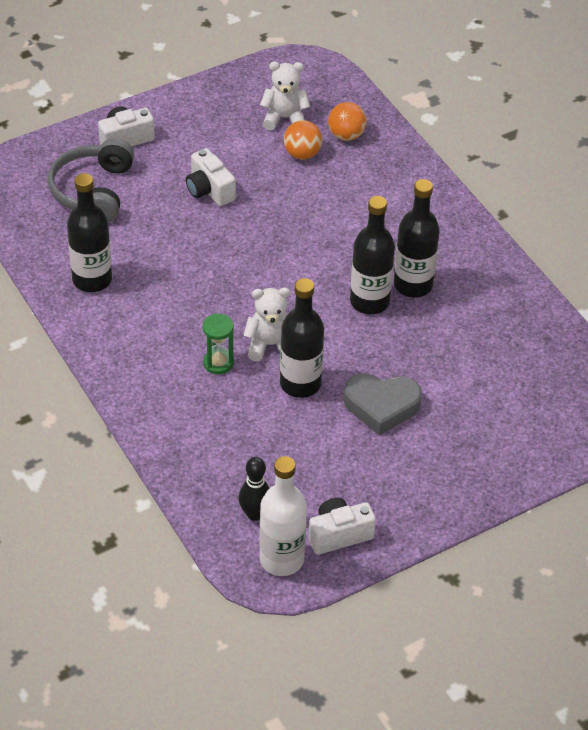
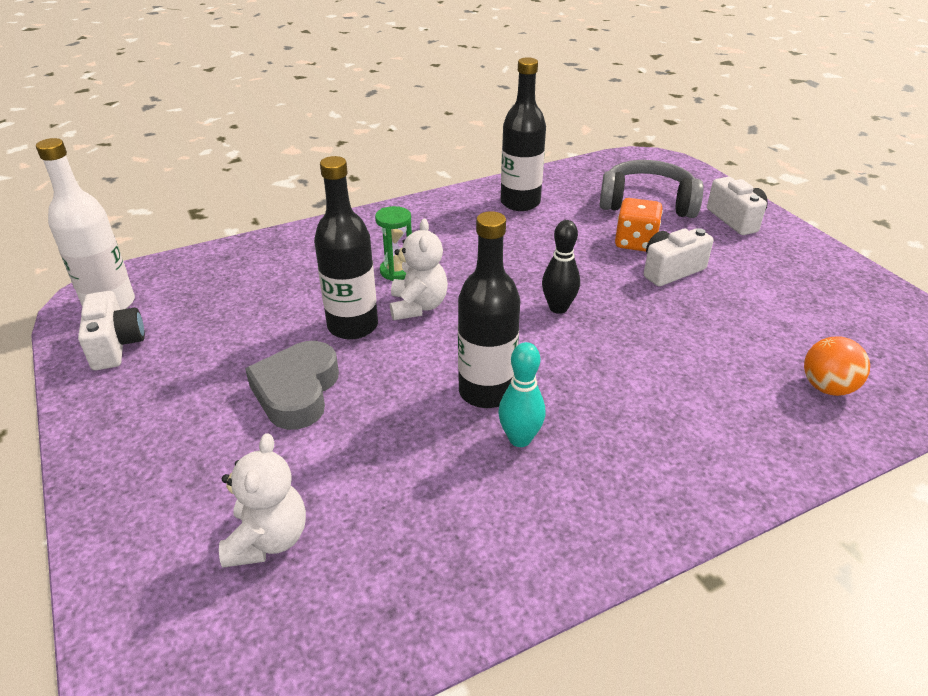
camera: 95 degrees right, 10 degrees down
(165, 206) = (635, 242): none -> orange dice
(255, 514) = (179, 289): black bowling pin -> black bowling pin (558, 308)
(284, 118) = (833, 331): white teddy bear -> white teddy bear (268, 539)
(302, 154) = (766, 343): orange ball -> none
(413, 285) = (520, 439): black bottle -> turquoise bowling pin

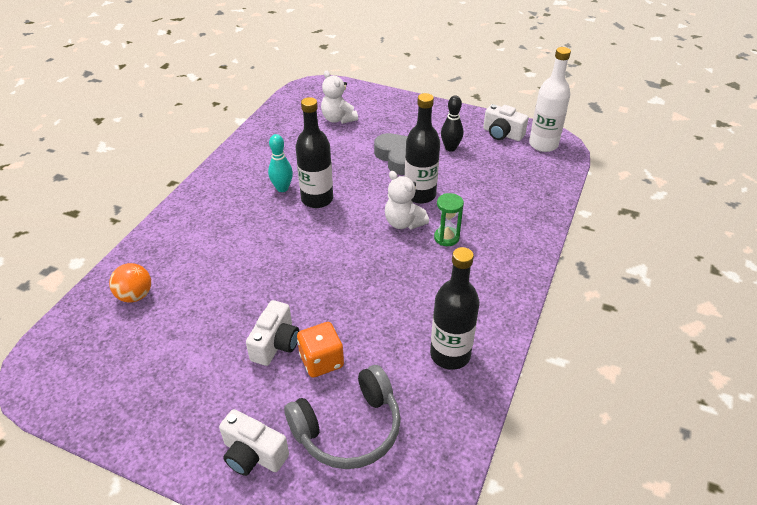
camera: 140 degrees right, 5 degrees up
(558, 308) = (326, 266): black bowling pin -> black bowling pin (450, 148)

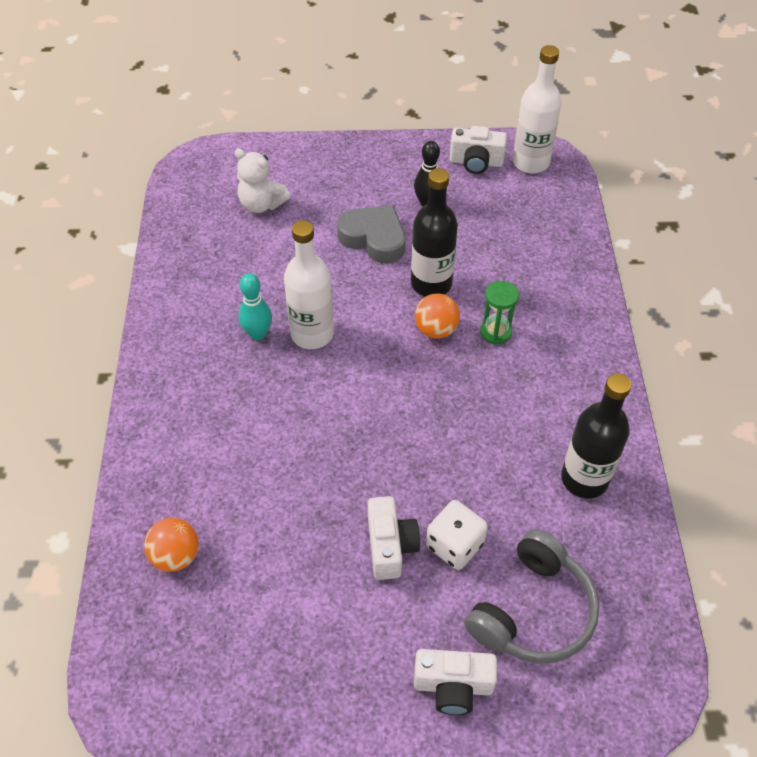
camera: 25 degrees left, 10 degrees up
(317, 199) = (312, 334): black bottle -> white bottle
(321, 361) = (454, 545): orange dice -> white dice
(403, 223) = (436, 329): white teddy bear -> orange ball

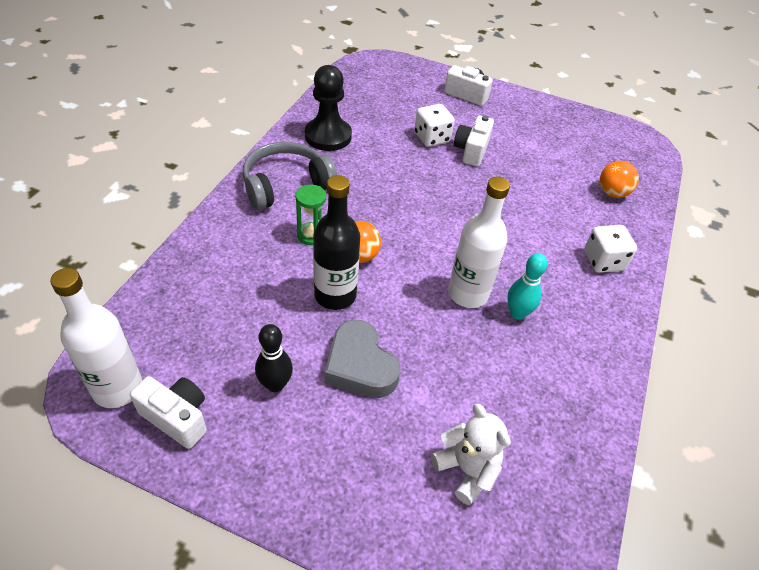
camera: 160 degrees left, 5 degrees down
(178, 434) = (603, 261): none -> white dice
(533, 611) = (406, 102): grey headphones -> grey headphones (286, 185)
(584, 479) = (328, 136): black bottle -> black pawn

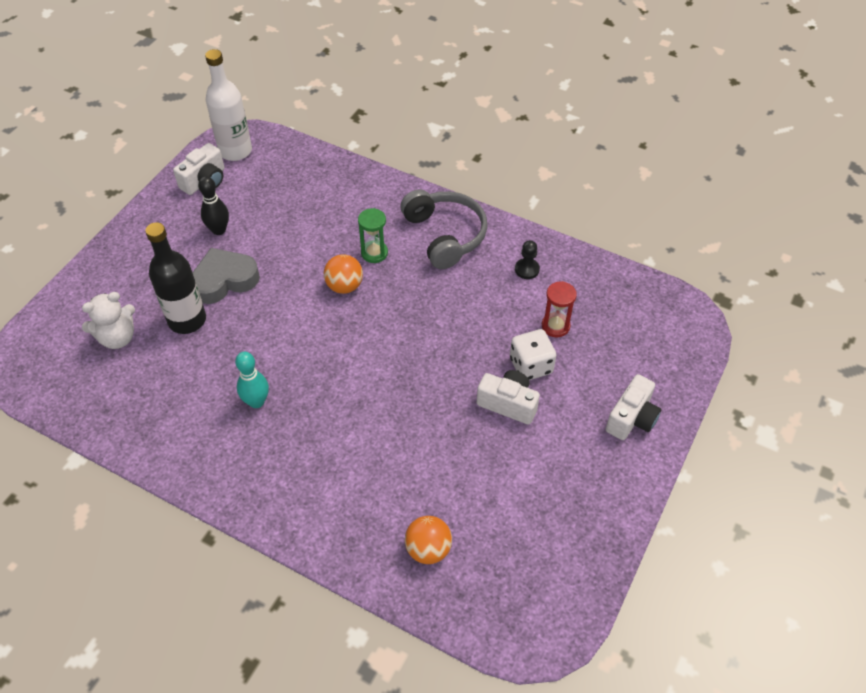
camera: 100 degrees right, 5 degrees up
(328, 136) = (527, 269): black pawn -> black pawn, size x0.48
(335, 295) = (299, 267): black bottle -> black bottle (187, 320)
(389, 124) = (555, 326): none -> red hourglass
(468, 294) = (286, 365): white bottle -> none
(603, 261) = (314, 501): white dice -> none

